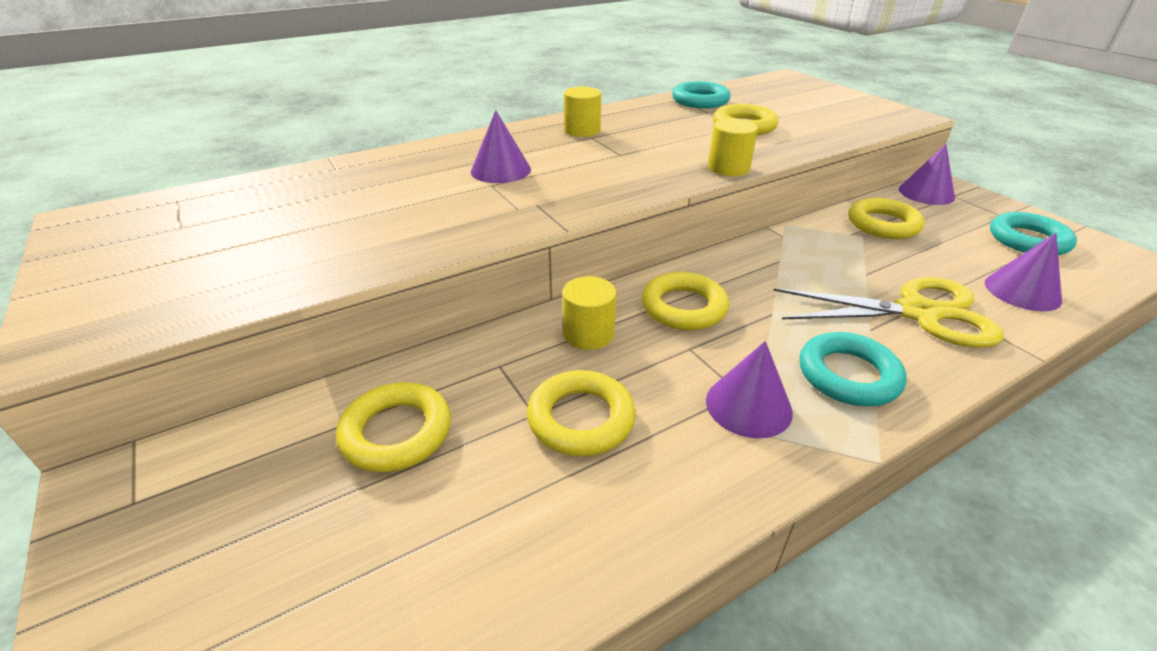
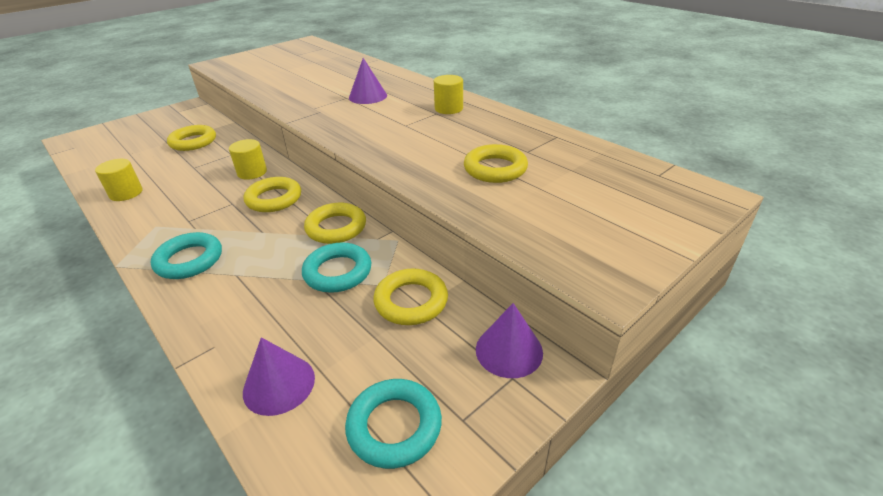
camera: 80 degrees right, 0 degrees up
(581, 419) = (185, 178): yellow ring -> yellow ring (336, 228)
(700, 101) = (559, 146): turquoise ring -> turquoise ring (338, 272)
(728, 168) = (387, 164): yellow cylinder -> yellow cylinder (126, 193)
(748, 405) = (176, 223): purple cone -> none
(918, 313) = (252, 303): yellow scissors -> none

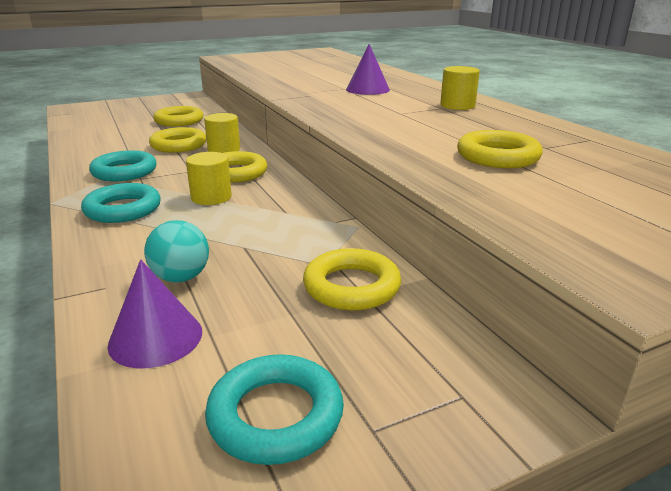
camera: 15 degrees right, 10 degrees down
(126, 193) = (95, 150): yellow cylinder -> yellow cylinder (211, 197)
(274, 322) = (181, 277): none -> turquoise ball
(336, 228) = (291, 205): yellow ring -> yellow ring (178, 145)
(338, 272) = (275, 244): turquoise ring -> turquoise ring (124, 172)
(509, 350) = (466, 363): purple cone -> none

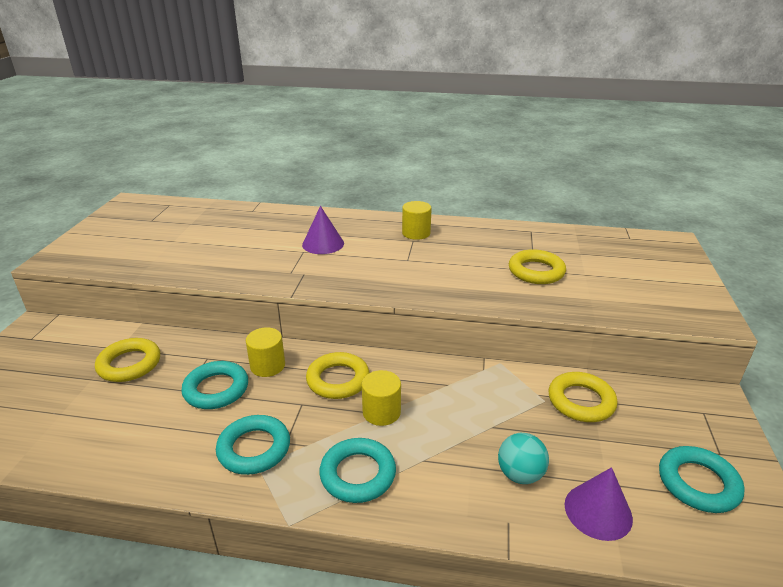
camera: 55 degrees left, 5 degrees up
(178, 145) = (216, 389): yellow ring -> turquoise ring

